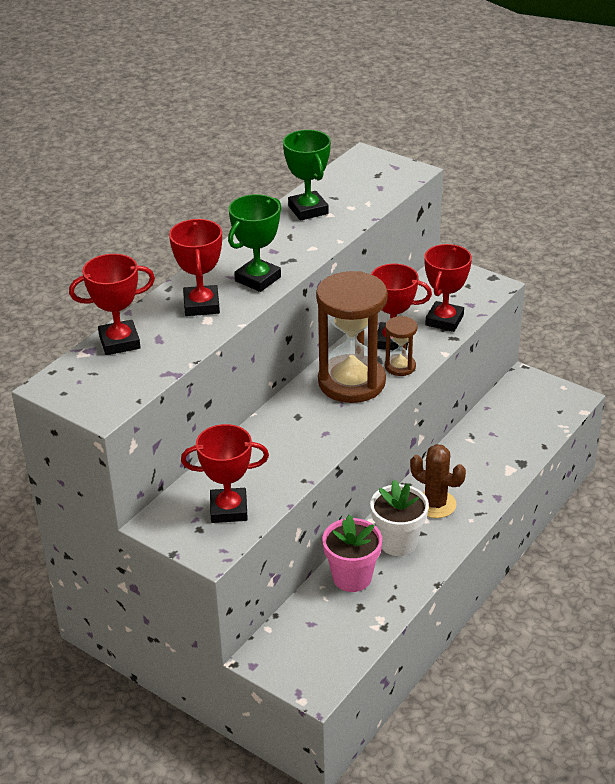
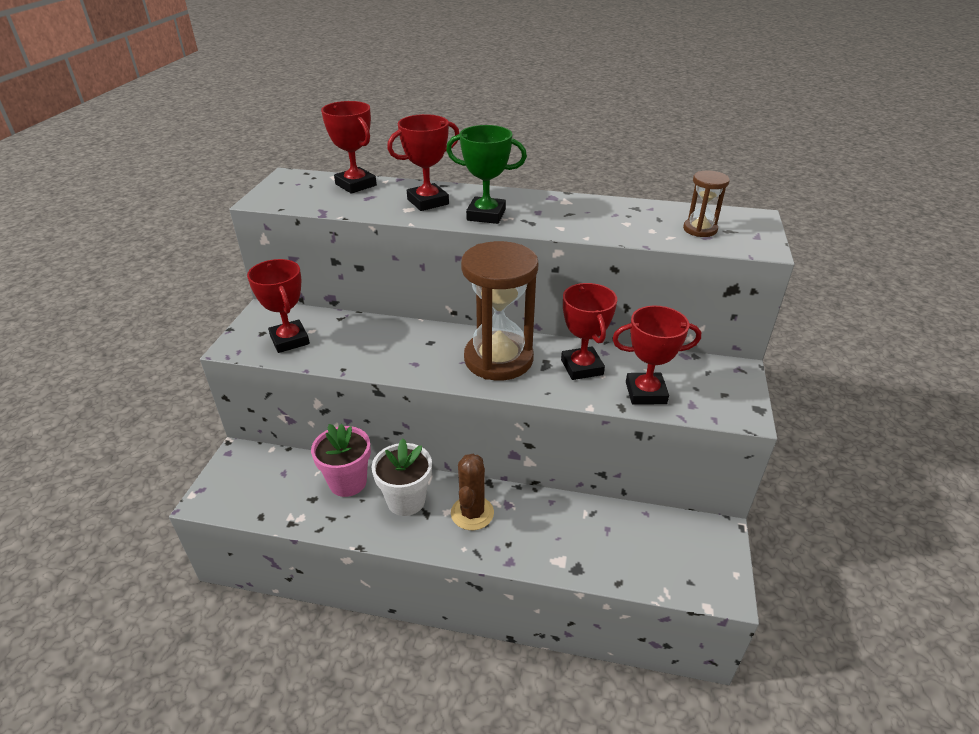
camera: 65 degrees right, 0 degrees up
(308, 210) = (622, 212): green trophy -> none
(400, 366) = (544, 382): brown hourglass -> brown hourglass (700, 229)

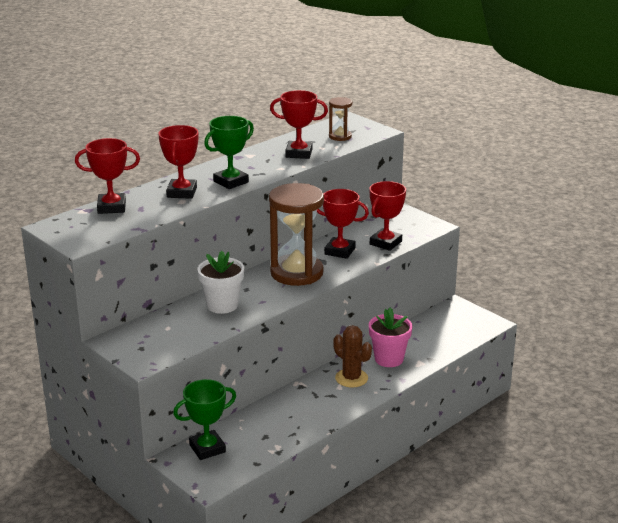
camera: 55 degrees left, 10 degrees down
(266, 467) = (207, 448): none -> green trophy
(290, 340) = (168, 339): red trophy -> red trophy (299, 153)
(348, 482) = (267, 417): pink flower pot -> pink flower pot (389, 359)
(406, 500) = (312, 399): white flower pot -> white flower pot (222, 305)

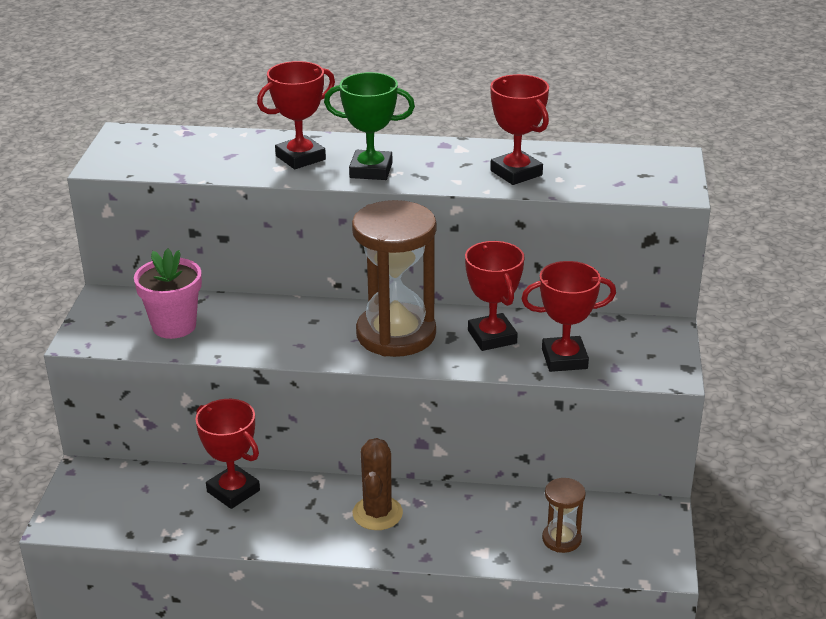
camera: 50 degrees right, 5 degrees up
(111, 207) = (209, 141): red trophy -> red trophy (233, 491)
(207, 448) = (122, 484): green trophy -> none
(222, 305) = (257, 324): white flower pot -> none
(340, 136) = (612, 175): brown hourglass -> brown hourglass (561, 539)
(389, 359) = (457, 521): pink flower pot -> pink flower pot (174, 326)

